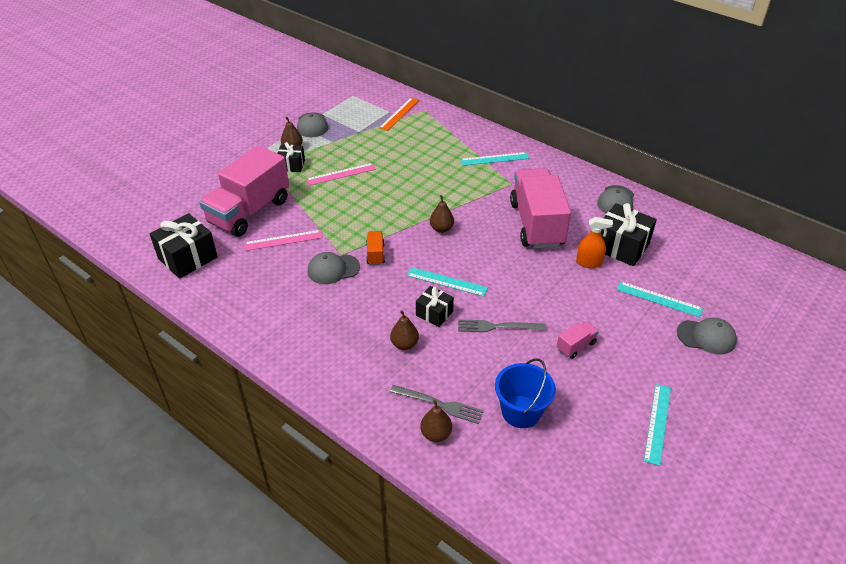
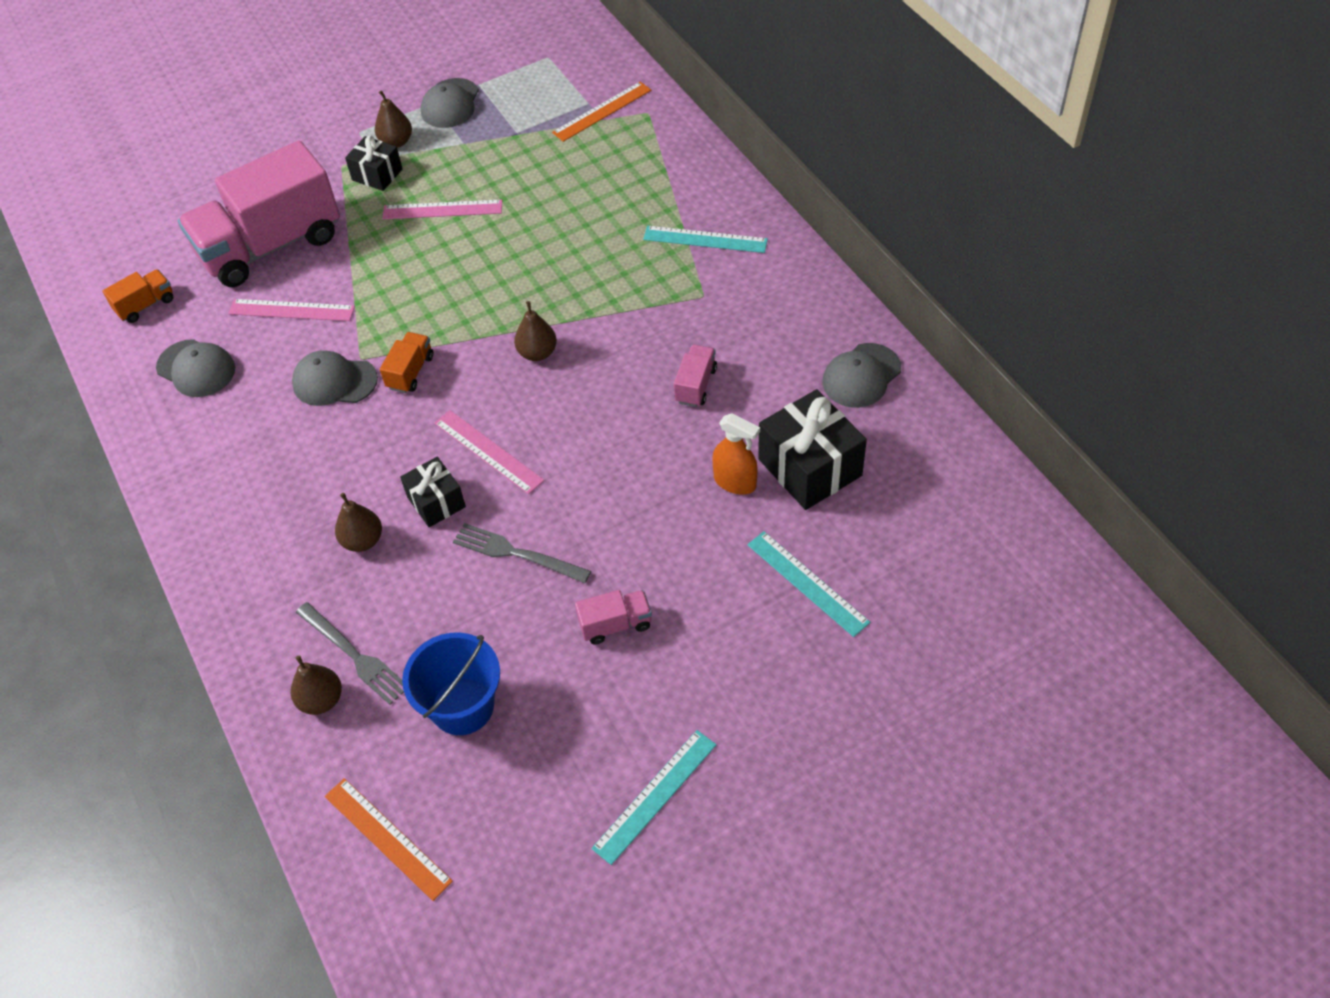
camera: 25 degrees right, 10 degrees up
(188, 258) = (145, 305): black gift -> orange truck
(447, 281) = (488, 451): turquoise ruler -> pink ruler
(525, 495) = (387, 838): none -> orange ruler
(536, 224) = (695, 385): pink truck -> pink truck, size x0.40
(706, 337) = (839, 676): grey cap -> grey cap (196, 368)

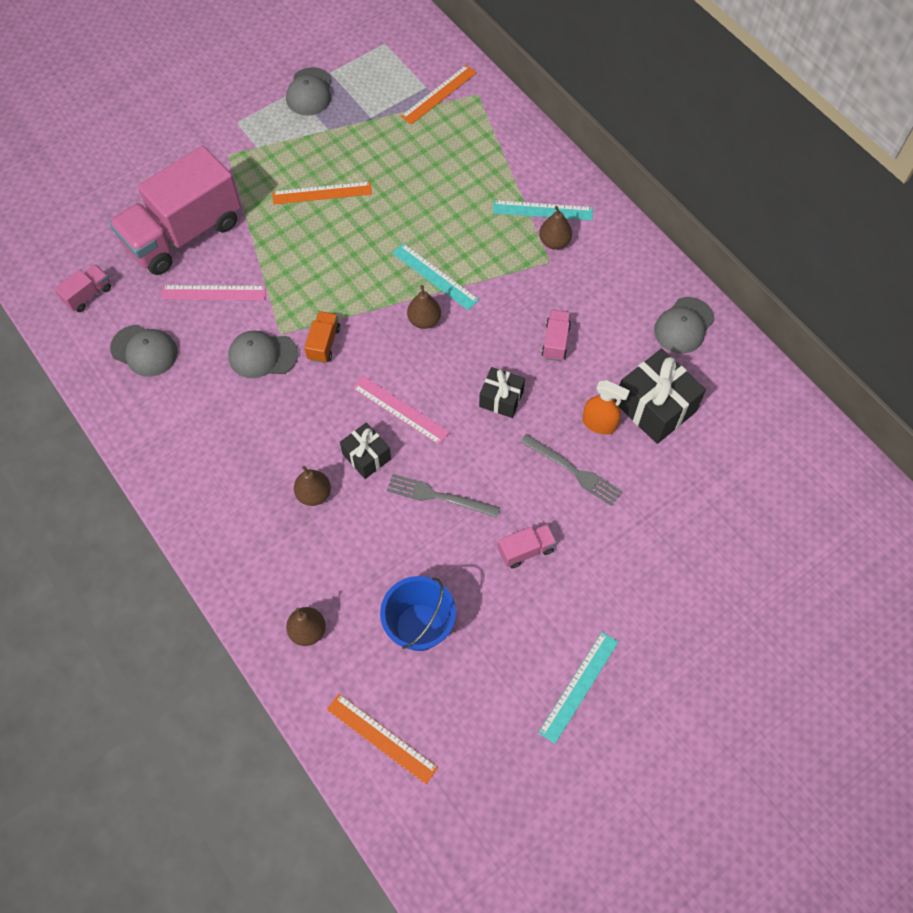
camera: 10 degrees left, 10 degrees up
(145, 305) = (88, 295): orange truck -> pink truck
(354, 655) = (326, 591): grey fork -> grey fork (573, 471)
(377, 174) = (260, 162): black gift -> black gift (501, 399)
(396, 142) = (271, 130): brown pear -> brown pear (554, 242)
(442, 210) = (322, 193): pink ruler -> orange ruler
(807, 583) = (667, 505): turquoise ruler -> turquoise ruler (435, 276)

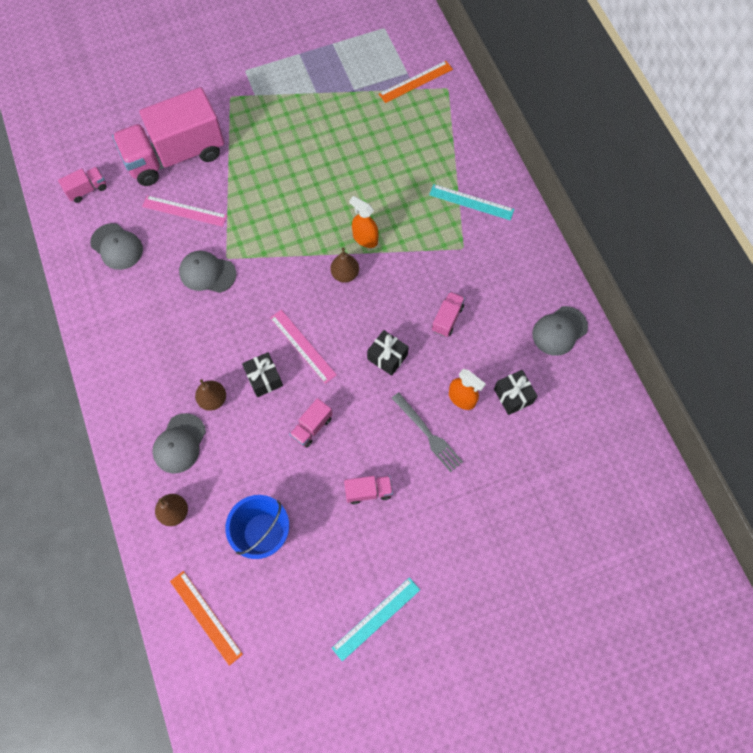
camera: 15 degrees right, 5 degrees up
(309, 92) = (311, 57): grey cap -> grey cap (179, 443)
(322, 193) = (295, 146): orange ruler -> none
(324, 343) = (258, 274): orange truck -> none
(435, 276) = (365, 239): turquoise ruler -> orange spray bottle
(439, 496) = (312, 427): grey fork -> pink truck
(554, 242) = (472, 232): brown pear -> none
(655, 407) = (513, 396): black gift -> black gift, size x0.59

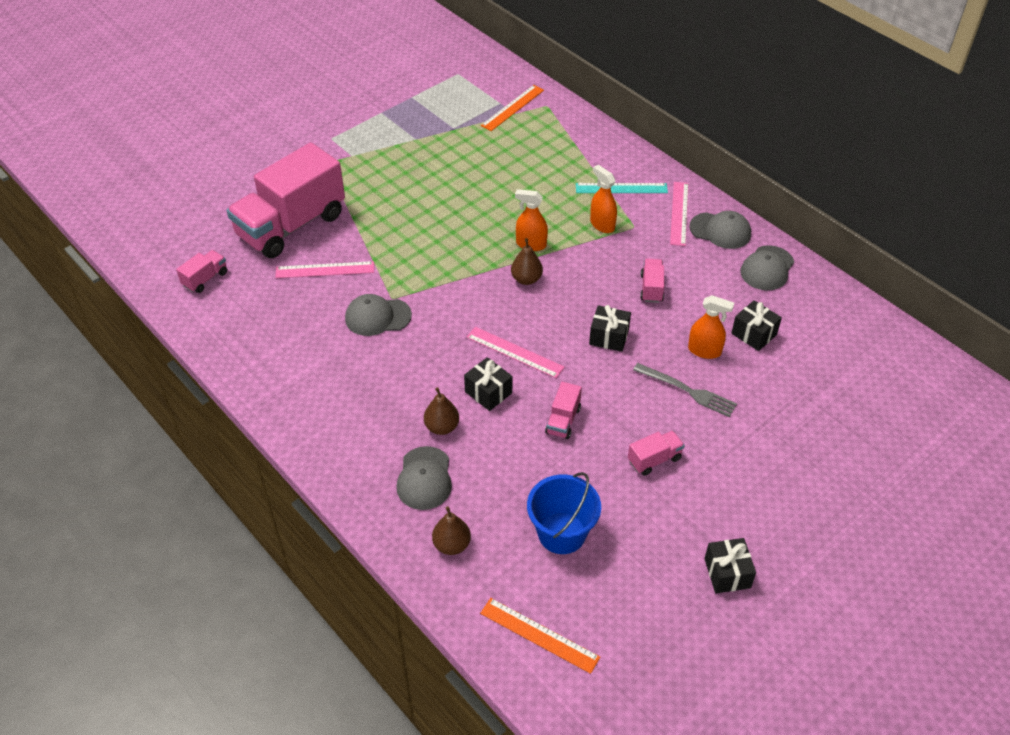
camera: 20 degrees left, 20 degrees down
(117, 247) = (263, 320): grey cap -> grey cap (720, 231)
(376, 618) = (727, 573): turquoise ruler -> black gift
(436, 237) = (602, 224): none -> orange spray bottle
(510, 246) = (679, 213): none -> pink ruler

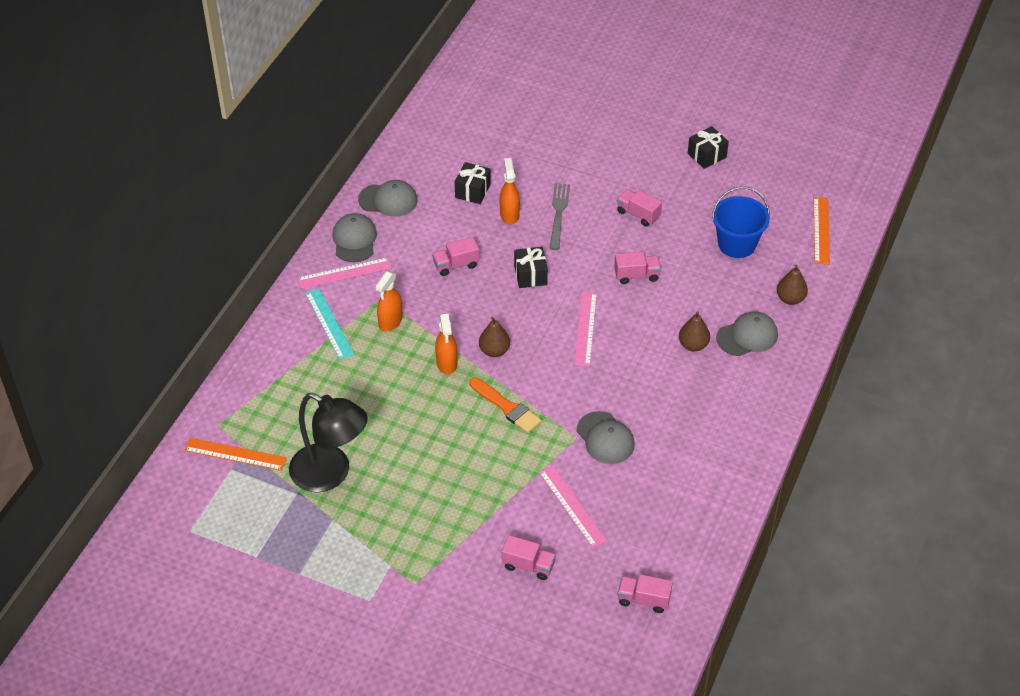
camera: 115 degrees left, 0 degrees up
(291, 225) = (528, 565): pink truck -> pink truck, size x0.40
(456, 265) = (506, 407): none -> orange brush
(459, 148) = (330, 474): none -> black lamp
(488, 392) = (639, 330): black gift -> none

